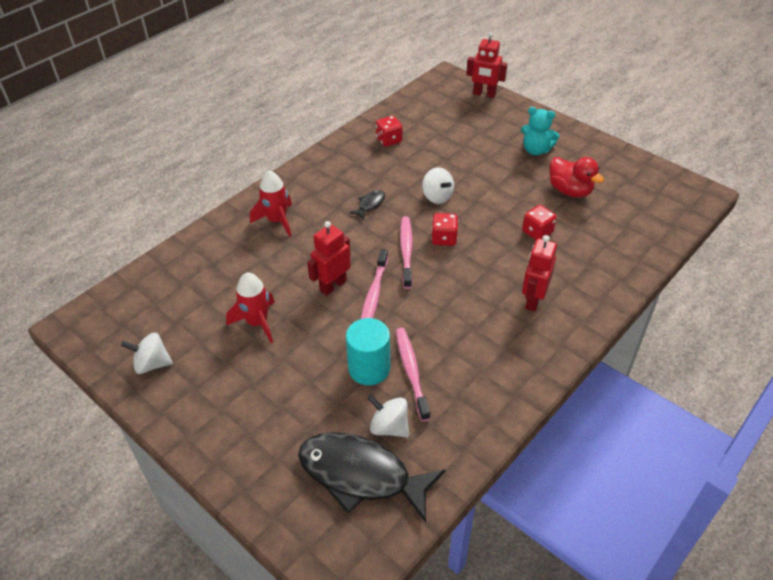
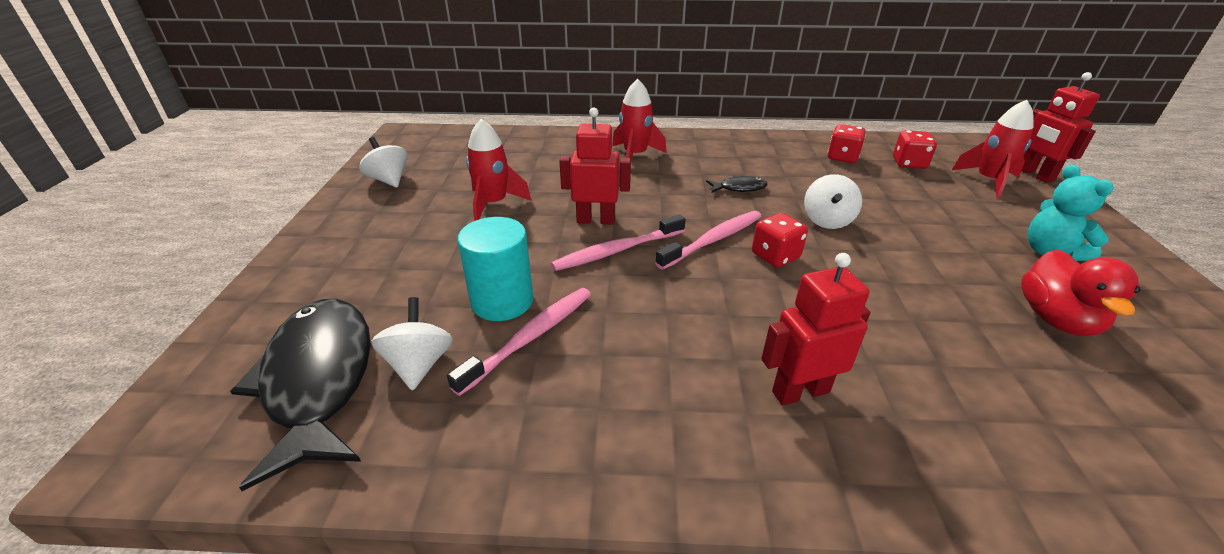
camera: 50 degrees right, 10 degrees down
(471, 113) = (988, 181): none -> red rocket
(537, 232) = (924, 327): red dice -> red dice (909, 163)

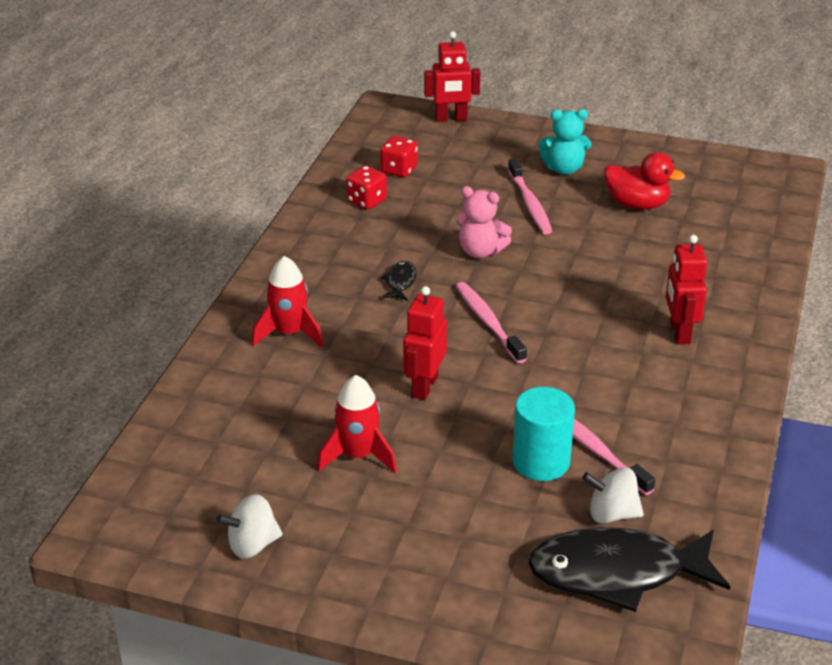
camera: 75 degrees left, 0 degrees up
(617, 250) = (485, 382): pink toothbrush -> pink toothbrush (529, 204)
(775, 256) = (524, 296): red dice -> none
(827, 220) = (480, 251): white spinning top -> pink teddy bear
(988, 181) = (450, 145): red rocket -> none

